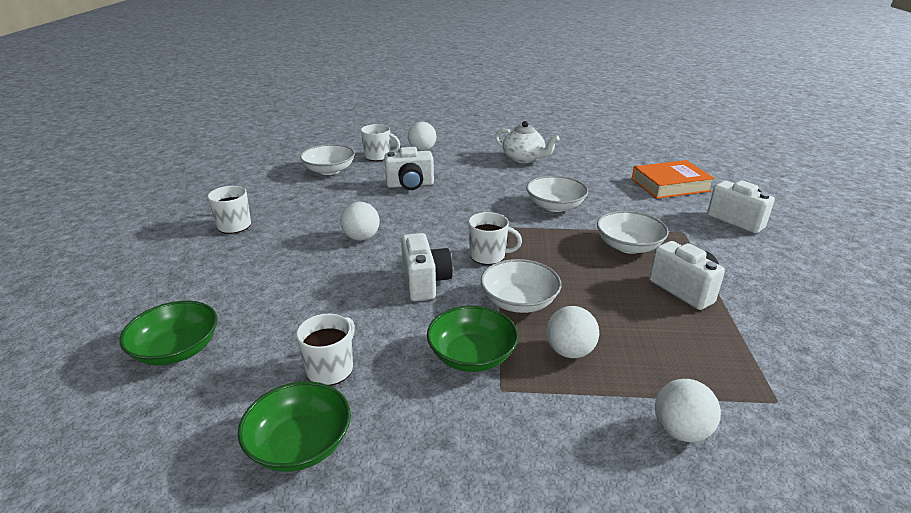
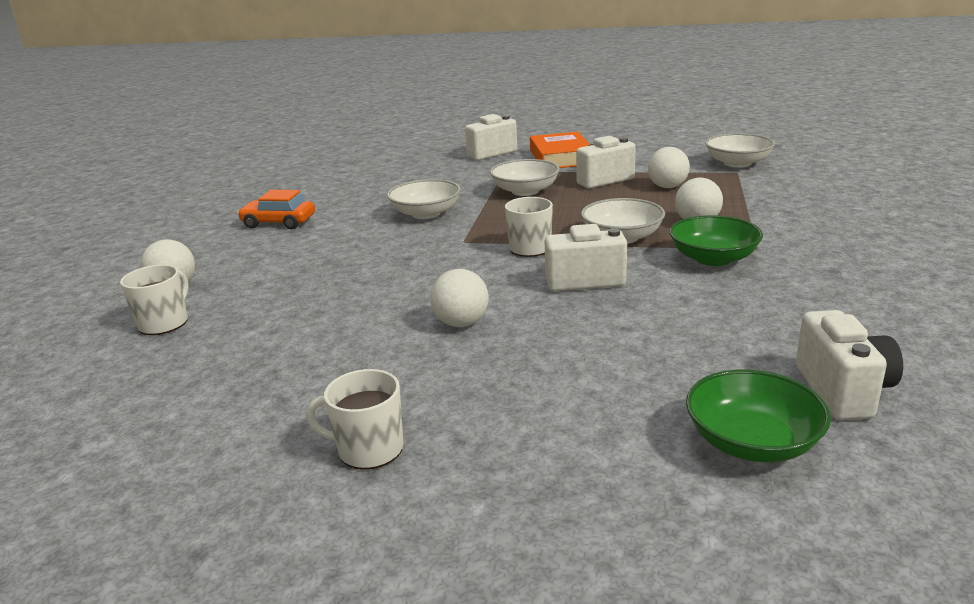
camera: 80 degrees left, 5 degrees down
(300, 444) = (873, 332): green bowl -> none
(329, 170) = (185, 367): white bowl -> white bowl (737, 163)
(331, 369) = (755, 325): white mug -> none
(410, 185) = (307, 293): white camera -> white camera (843, 391)
(524, 159) = (279, 222): white teapot -> orange car
(670, 185) = (405, 166): orange book -> orange book (561, 157)
(680, 430) = (778, 198): white ball -> white ball (667, 187)

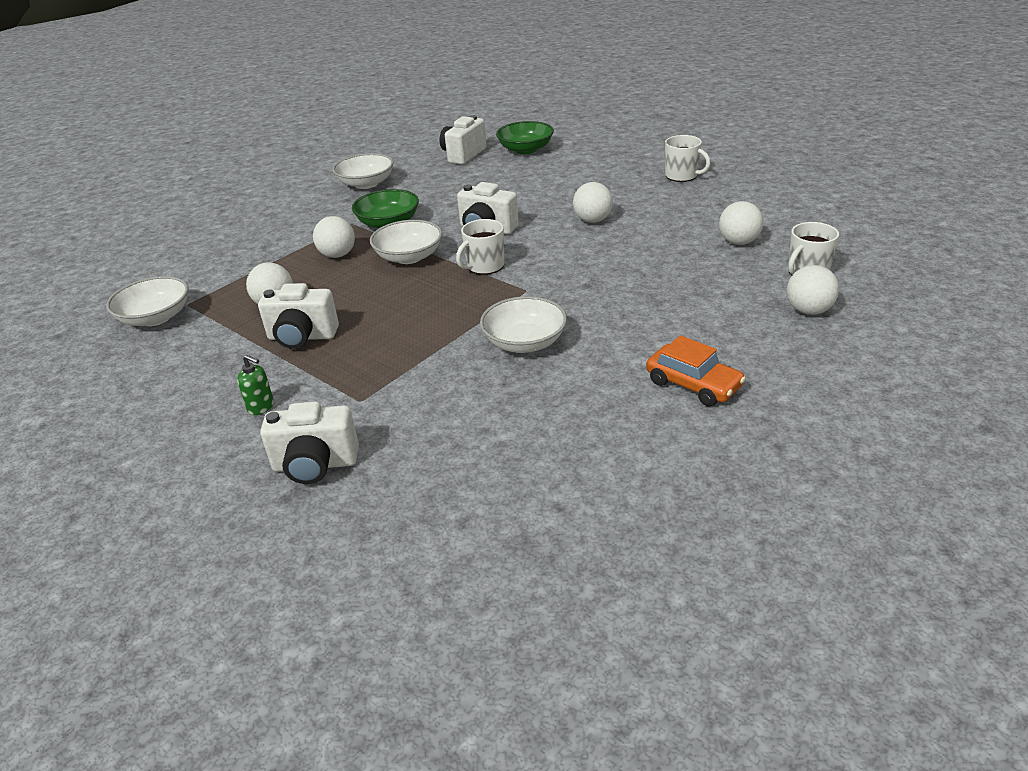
camera: 150 degrees left, 10 degrees up
(248, 340) = (738, 242): none -> white ball
(525, 191) = (393, 346): white bowl -> white bowl (366, 184)
(561, 157) = (261, 407): orange book -> green soap dispenser

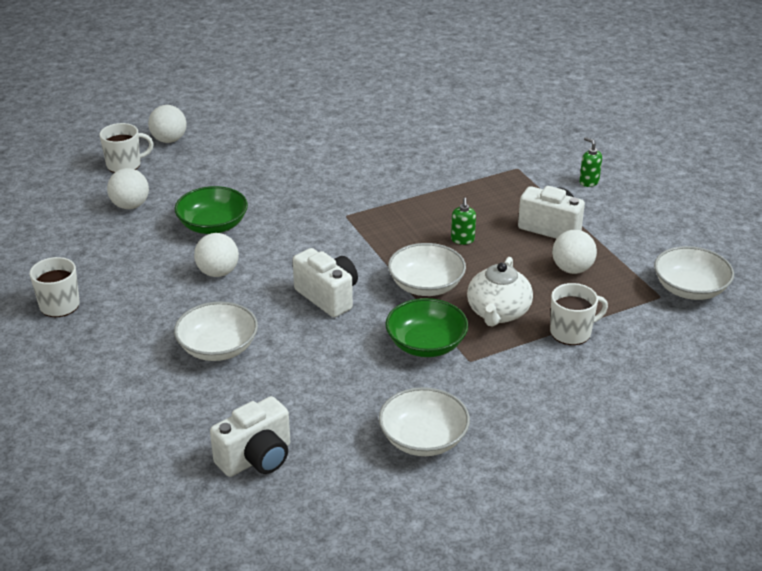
camera: 160 degrees left, 0 degrees up
(315, 465) = (555, 140): white camera -> none
(337, 255) = (498, 313): white ball -> white teapot
(393, 300) = (462, 240): none -> green soap dispenser
(484, 266) = (362, 250): white mug -> white mug (571, 332)
(524, 342) = (380, 174): white bowl -> white bowl (218, 348)
(525, 149) = (166, 435): green bowl -> green bowl (213, 225)
(693, 384) = (299, 120): orange car -> none

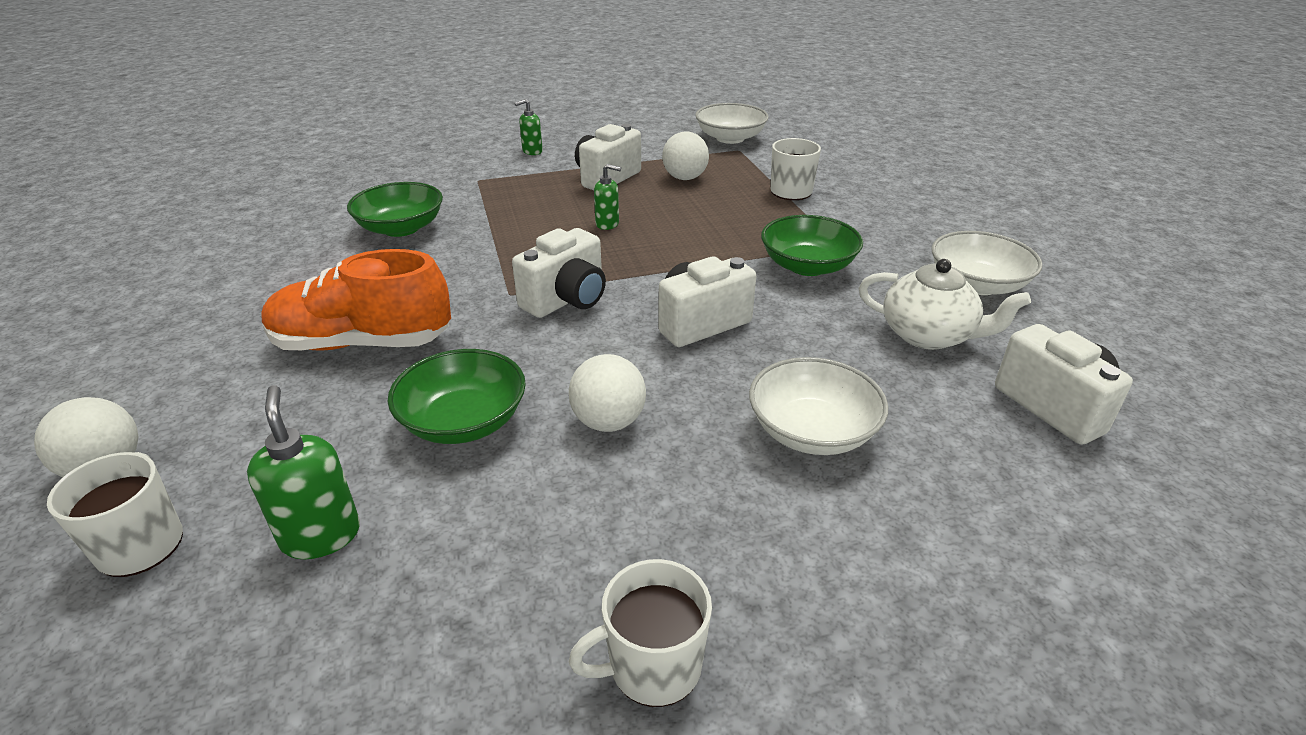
camera: 80 degrees left, 0 degrees up
(130, 205) = (321, 535): white ball -> green soap dispenser
(279, 177) = (362, 343): none -> orange shoe
(344, 238) = (567, 300): none -> white camera
(422, 155) = (401, 228): none -> green bowl
(426, 285) = (692, 254): white bowl -> none
(498, 313) = (753, 221): white teapot -> white teapot (928, 335)

